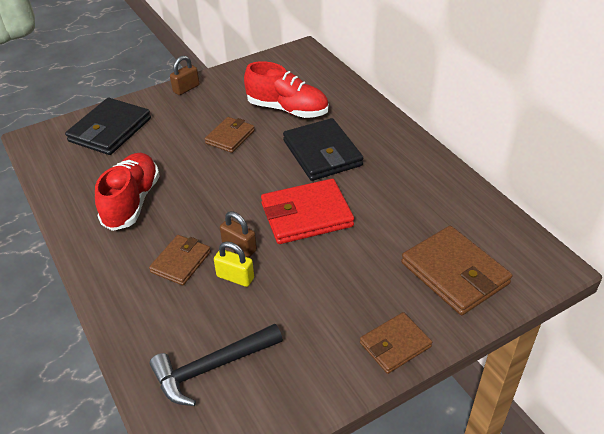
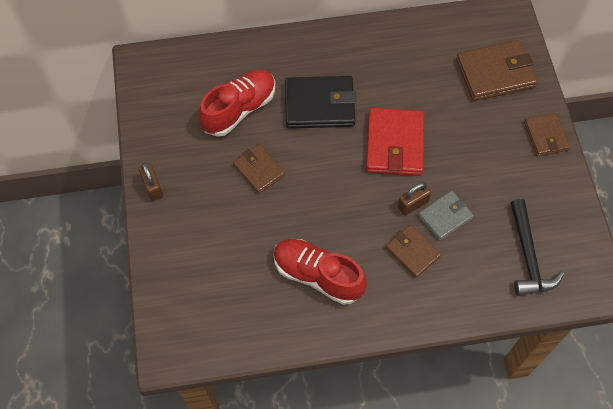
camera: 70 degrees left, 20 degrees up
(110, 130) = (191, 275): black wallet -> none
(235, 277) = (445, 216): yellow padlock -> grey wallet

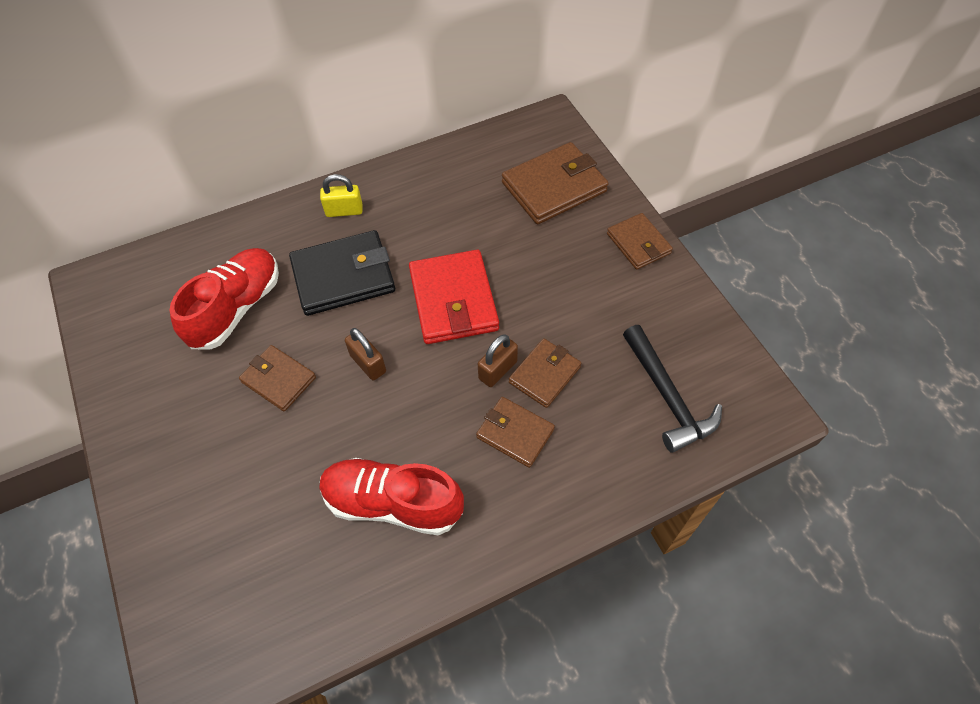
camera: 15 degrees left, 5 degrees down
(153, 187) = (129, 443): brown padlock -> brown padlock (368, 363)
(331, 52) = (344, 211): none -> yellow padlock
(445, 216) = (544, 374): grey wallet -> brown wallet

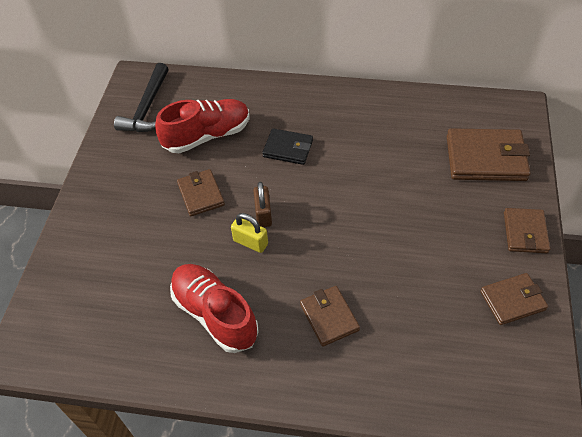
camera: 35 degrees right, 5 degrees down
(343, 276) = (288, 148): black wallet -> black wallet, size x0.60
(344, 211) = (319, 105): yellow padlock -> yellow padlock (250, 242)
(453, 300) = (351, 202): red wallet -> none
(498, 370) = (348, 267): brown padlock -> none
(544, 374) = (380, 289): brown wallet -> brown wallet (512, 300)
(668, 397) = (465, 359): black hammer -> black hammer (147, 108)

